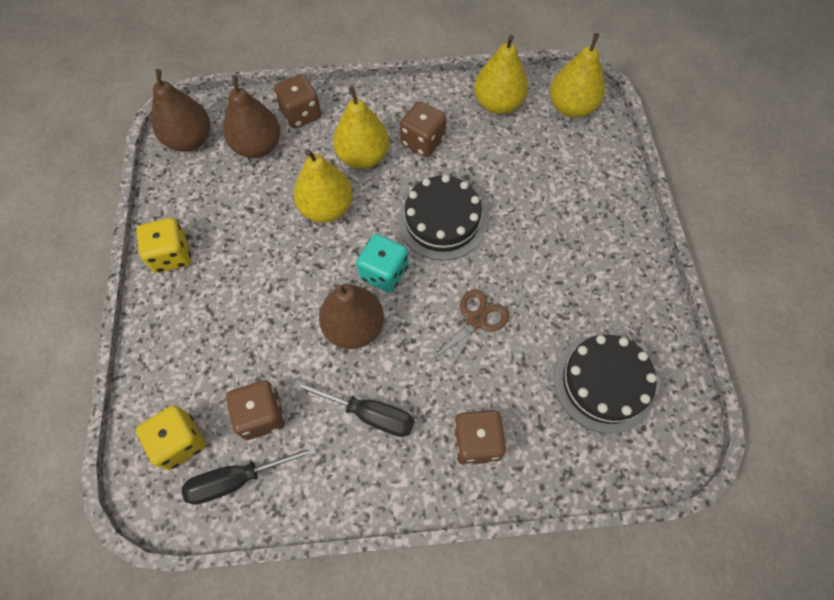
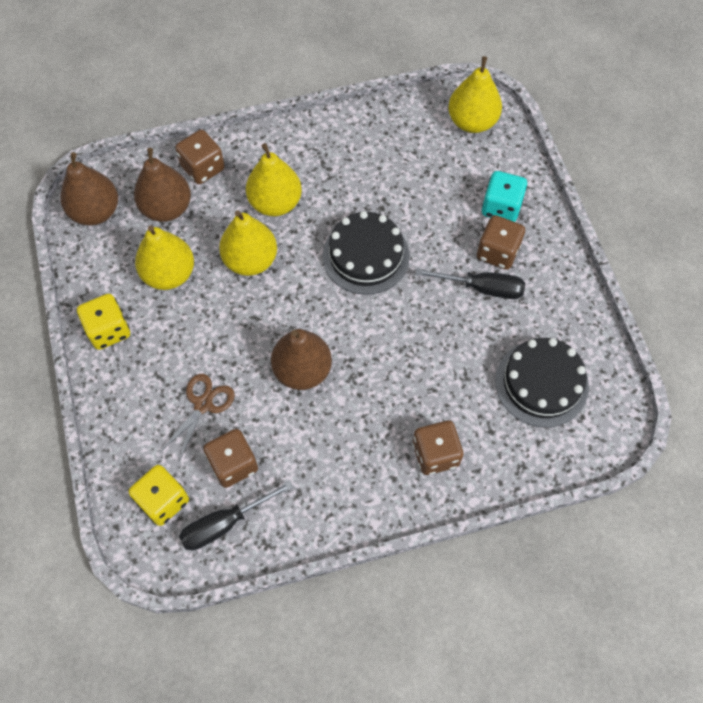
camera: 10 degrees left, 0 degrees up
(369, 414) = (333, 446): black screwdriver -> black screwdriver (482, 288)
(384, 273) = (320, 314): turquoise dice -> turquoise dice (501, 207)
(422, 141) = (331, 178): brown dice -> brown dice (497, 252)
(476, 320) = (415, 345): brown scissors -> brown scissors (203, 404)
(498, 104) = (399, 129): yellow pear -> yellow pear (169, 274)

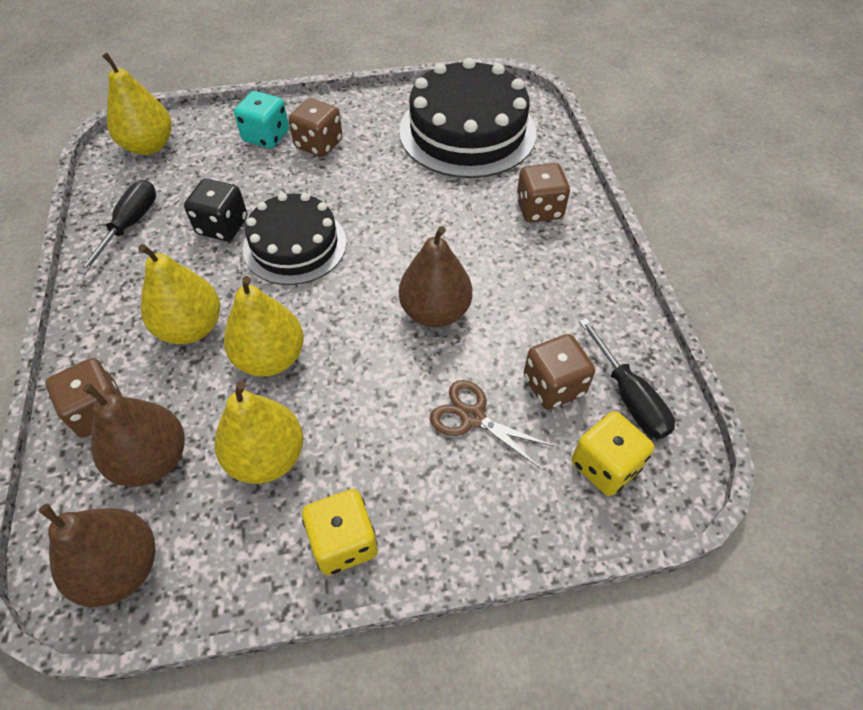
camera: 85 degrees left, 10 degrees down
(381, 199) = (222, 226): none -> black dice
(482, 288) = (358, 159): black screwdriver -> black screwdriver (130, 225)
(541, 383) = (467, 131): black cake -> black cake, size x1.54

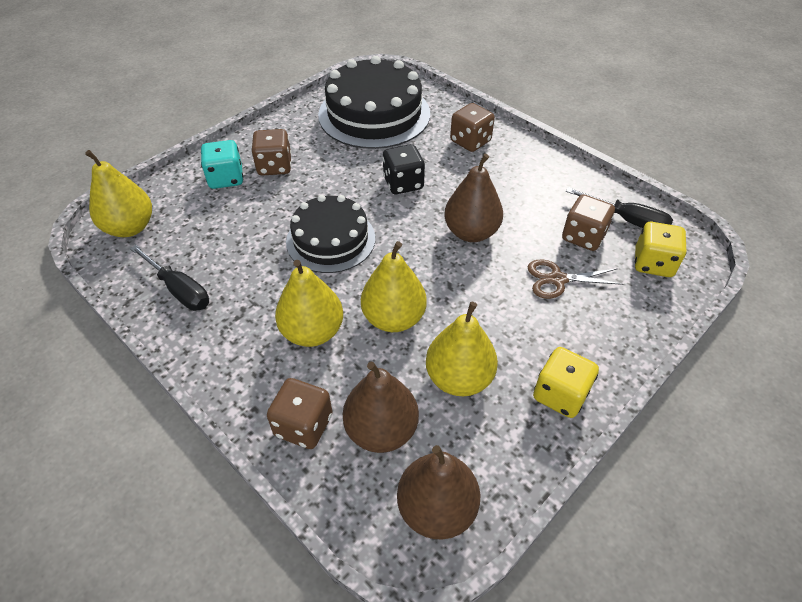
camera: 35 degrees left, 5 degrees down
(130, 225) = (179, 290): black screwdriver -> black screwdriver turned 150 degrees clockwise
(222, 226) = (260, 254): black dice -> black dice (403, 183)

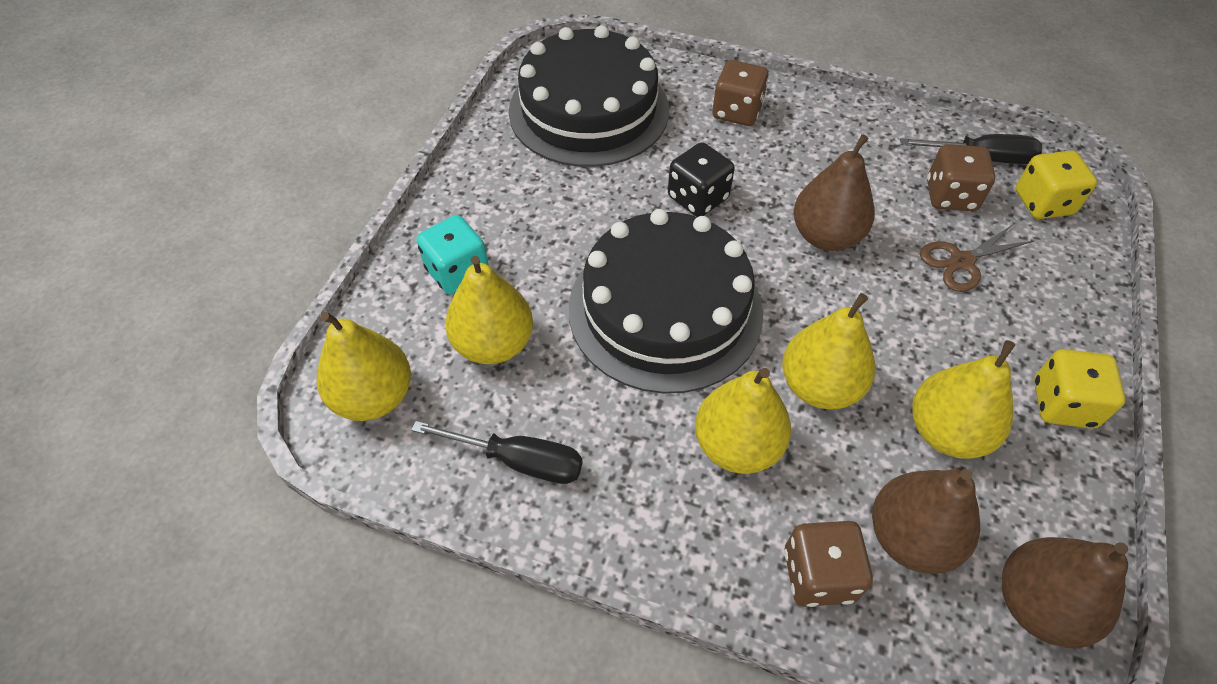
camera: 25 degrees left, 5 degrees up
(215, 223) = (493, 344): none -> yellow pear
(274, 166) = (512, 231): brown dice -> none
(330, 239) = (665, 309): black cake -> black cake, size x1.54

